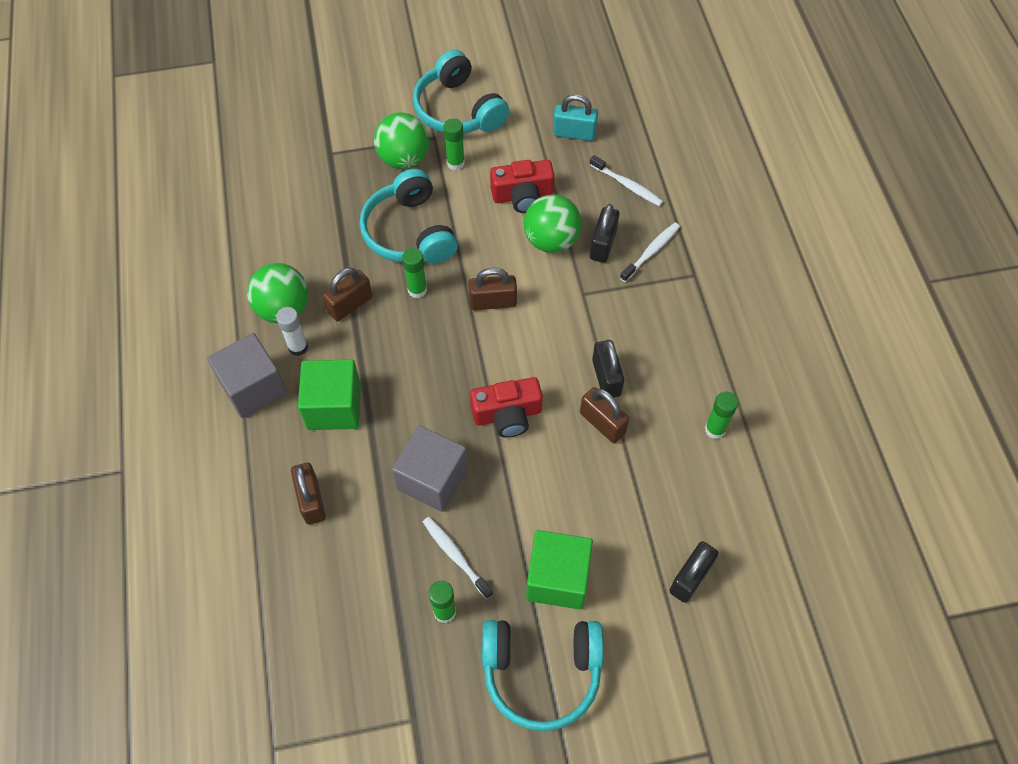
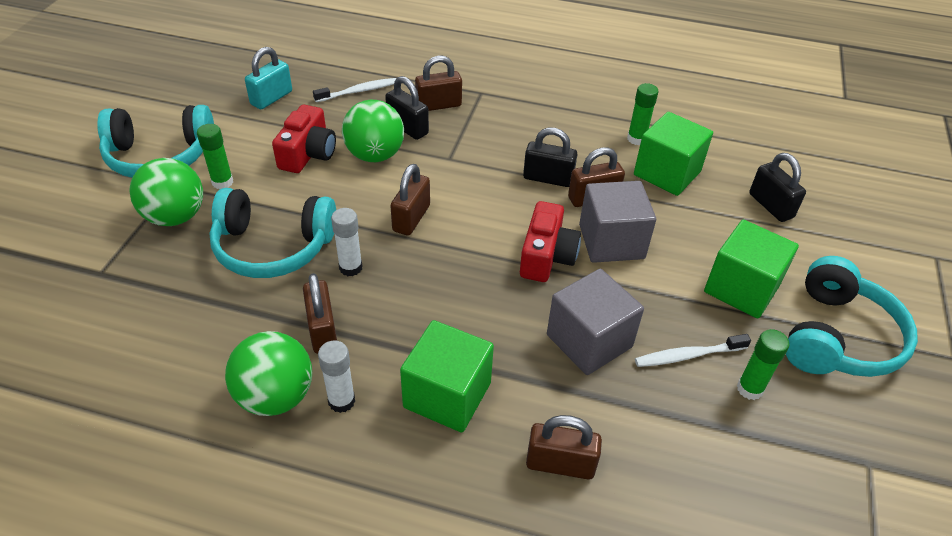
camera: 65 degrees left, 15 degrees down
(253, 388) = (365, 470): grey cube -> grey cube (611, 241)
(417, 290) = (350, 267): green glue stick -> white glue stick
(651, 252) = (438, 105): white toothbrush -> brown padlock
(679, 472) = (667, 173): none -> green cube

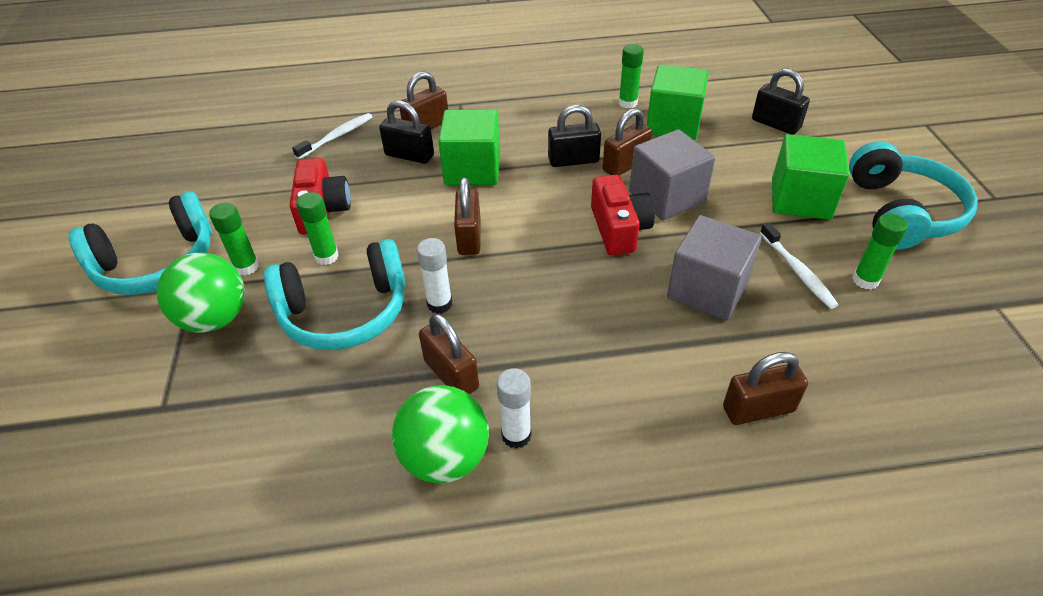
camera: 20 degrees left, 0 degrees up
(271, 98) = (248, 169): turquoise padlock -> none
(287, 195) = (327, 256): none -> green glue stick
(375, 155) = (393, 190): green ball -> none
(447, 395) = (614, 388): green cube -> green cube (472, 169)
(688, 355) = (798, 271): white toothbrush -> white toothbrush turned 75 degrees counterclockwise

